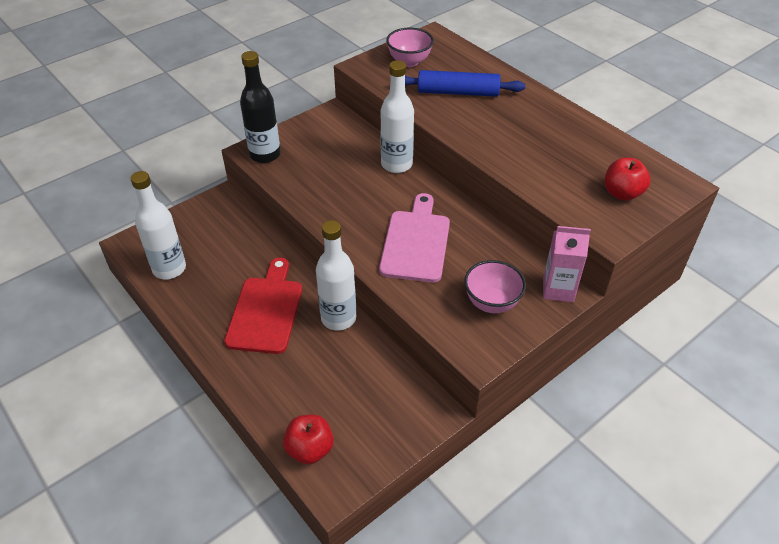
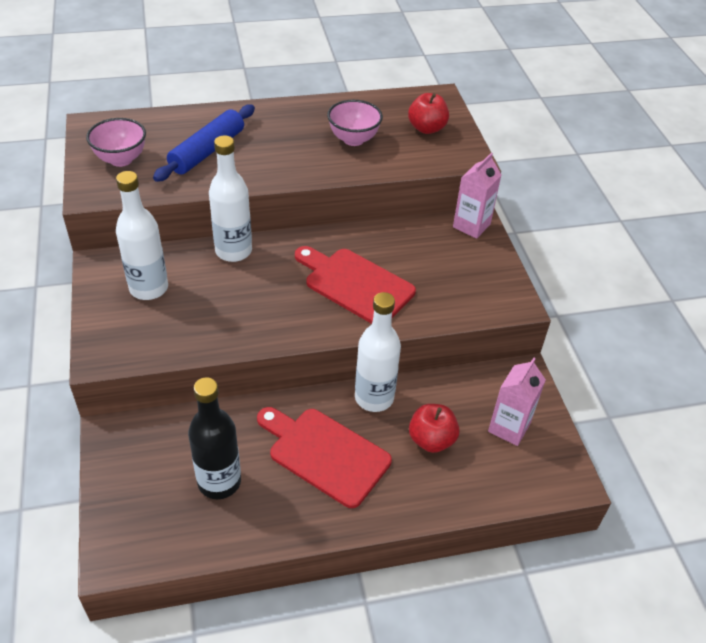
camera: 65 degrees left, 0 degrees up
(169, 269) = (193, 526): white bottle -> white bottle (149, 288)
(265, 155) = (120, 347): black bottle -> black bottle (219, 482)
(310, 449) = (520, 482): red apple -> red apple (431, 440)
(365, 421) = (509, 427): none -> pink carton
(416, 242) = (355, 284): pink cutting board -> red cutting board
(491, 303) = (462, 270): pink bowl -> pink bowl (353, 139)

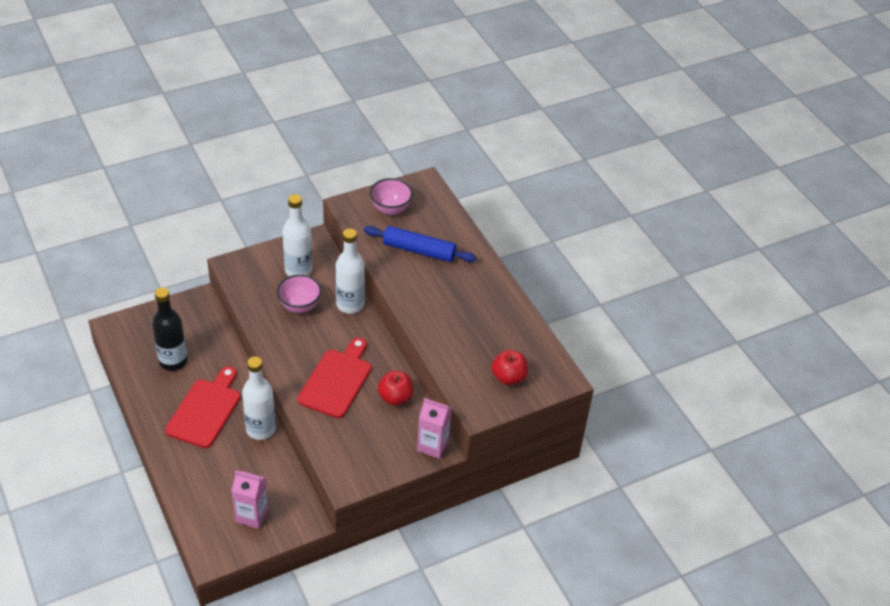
camera: 75 degrees right, 0 degrees up
(353, 139) = (471, 332): pink bowl -> pink bowl (299, 306)
(431, 440) = (230, 468): red apple -> red apple (395, 397)

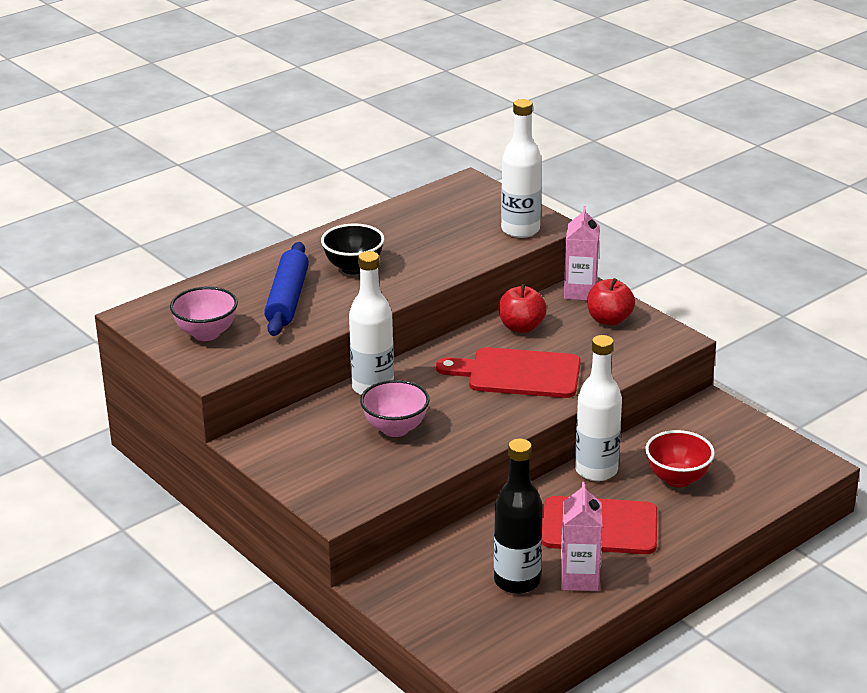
camera: 100 degrees left, 15 degrees down
(232, 470) = (677, 479): none -> red bowl
(252, 515) = (733, 448): pink carton -> pink carton (579, 579)
(298, 270) = (321, 444): white bottle -> white bottle (520, 230)
(449, 289) = (353, 268): none -> black bowl
(508, 377) = (484, 213): red apple -> red apple (609, 320)

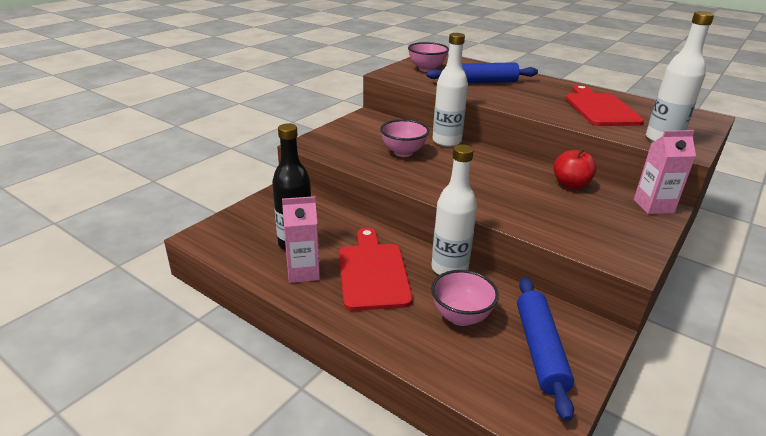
camera: 75 degrees right, 0 degrees up
(353, 268) = (538, 94): black bowl -> none
(518, 374) = (503, 189): red cutting board -> red cutting board (600, 108)
(609, 320) = (624, 223): red apple -> none
(677, 479) = (461, 316): red bowl -> pink bowl
(730, 444) = (540, 350): none -> blue rolling pin

